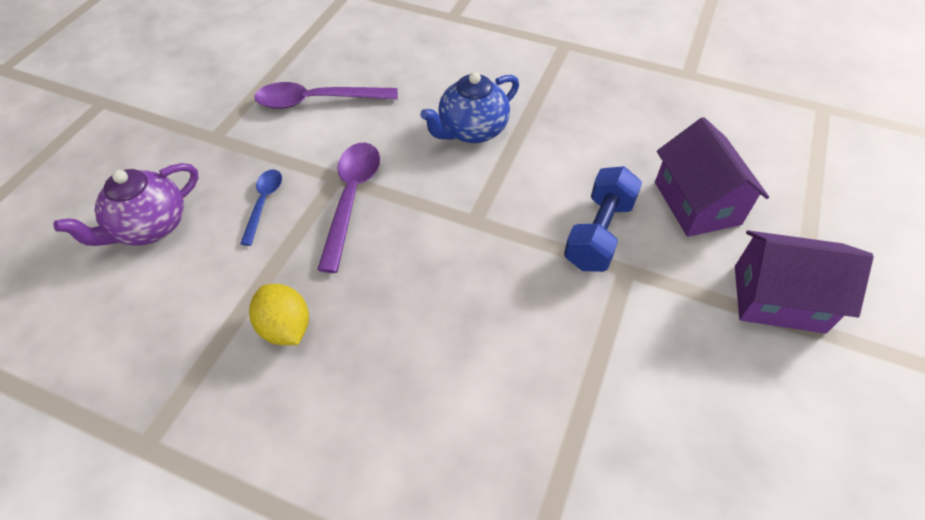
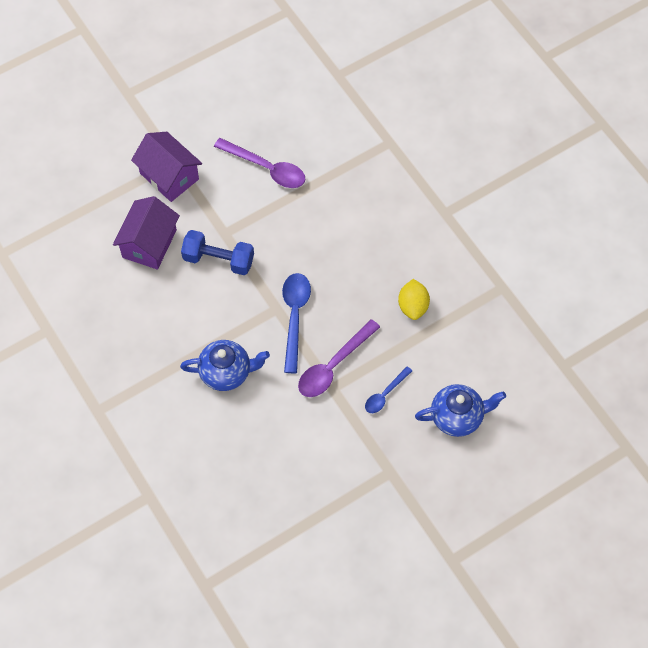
camera: 145 degrees left, 10 degrees up
(150, 227) = (457, 417): purple teapot -> blue teapot
(317, 101) = (305, 464): purple spoon -> purple spoon (266, 168)
(442, 223) = (295, 317): none -> blue spoon
(598, 233) = (218, 260): blue dumbbell -> blue dumbbell turned 45 degrees clockwise

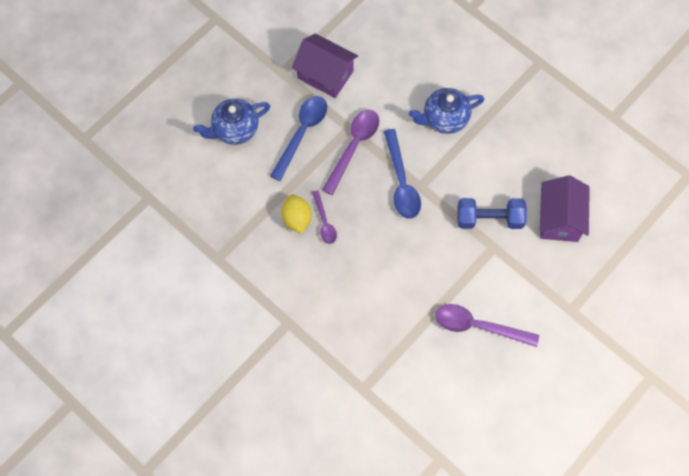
camera: 165 degrees right, 5 degrees up
(169, 176) = (569, 292): purple house -> purple house (325, 74)
(385, 296) = (324, 222): none -> purple spoon
(385, 394) = (302, 133): blue spoon -> blue spoon, size x1.70

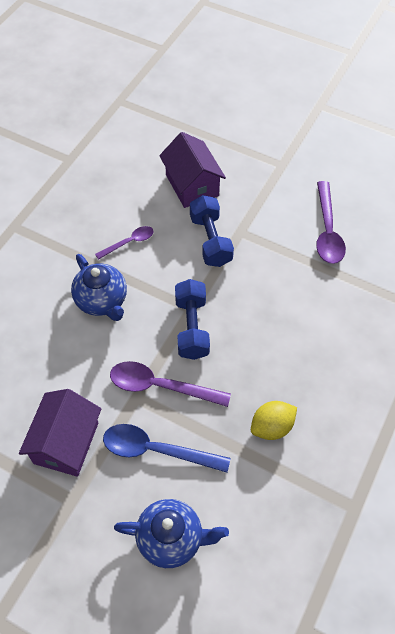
camera: 105 degrees left, 10 degrees down
(235, 129) = (171, 538): blue teapot -> blue teapot turned 45 degrees counterclockwise
(324, 222) = (266, 395): purple spoon -> purple spoon (129, 242)
(401, 182) = (192, 327): blue spoon -> blue dumbbell
(559, 218) = (192, 185): purple house -> purple house turned 75 degrees clockwise

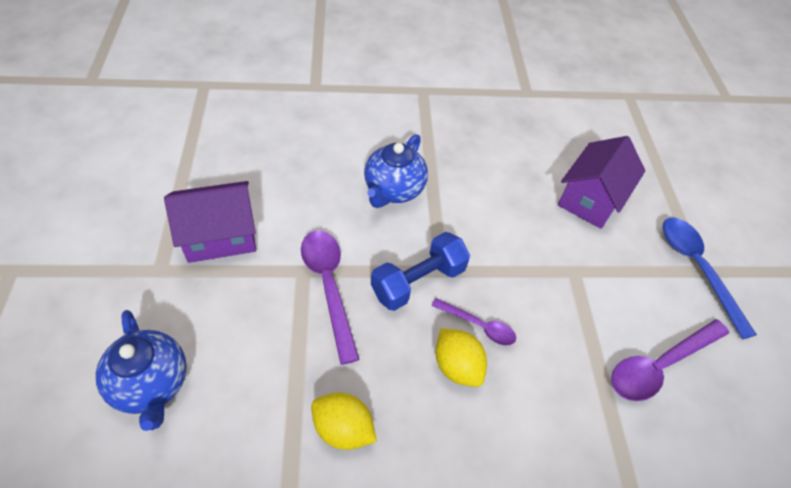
camera: 55 degrees right, 5 degrees down
(129, 242) = (476, 179): purple spoon -> purple spoon (478, 326)
(156, 450) = (251, 319): blue spoon -> blue spoon (697, 269)
(210, 240) = (539, 247): blue dumbbell -> none
(267, 339) = (457, 366): none -> yellow lemon

